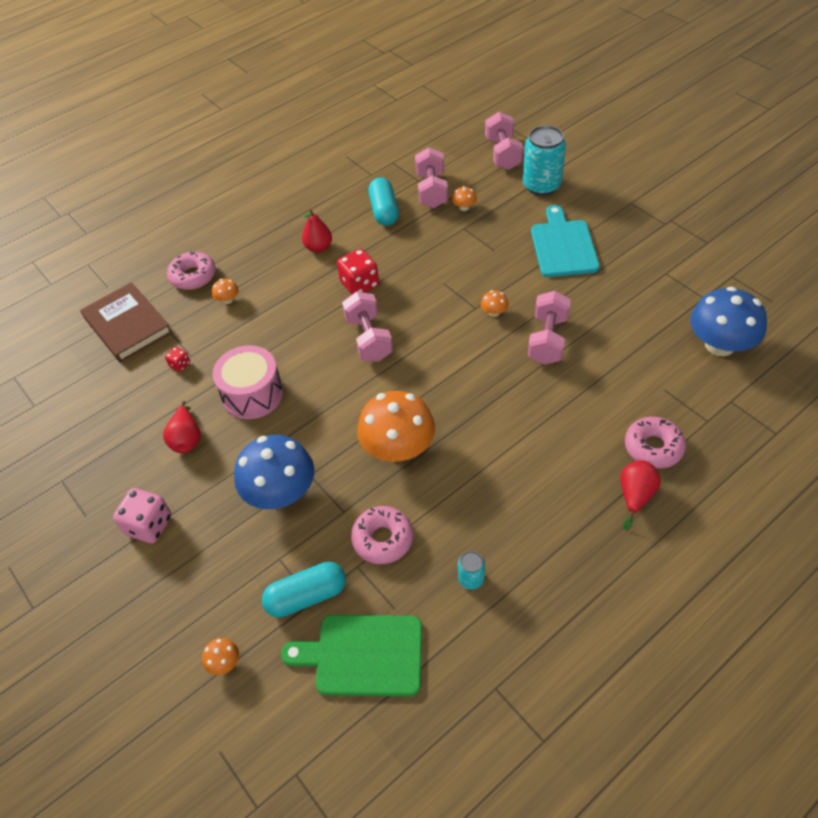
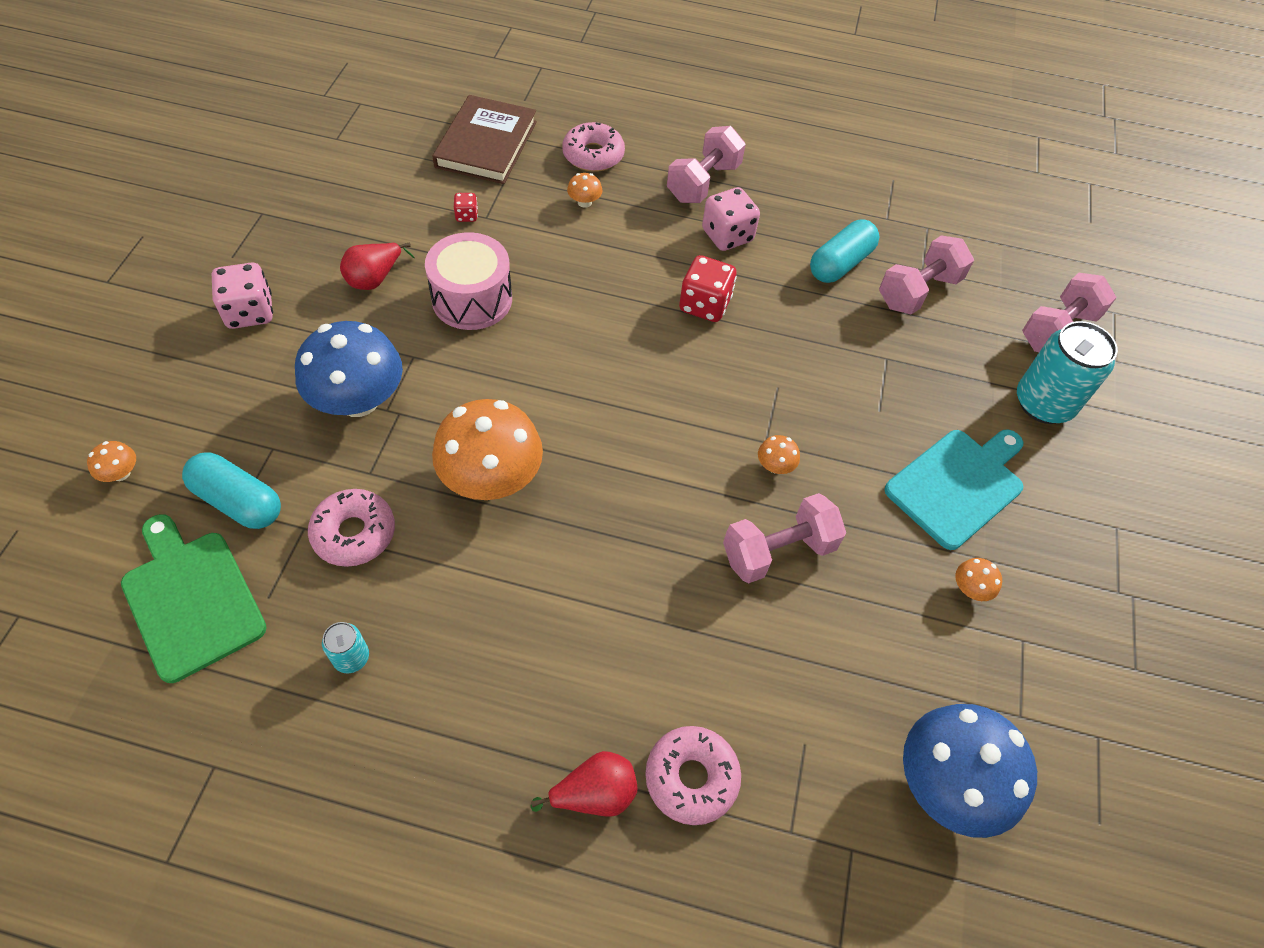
camera: 45 degrees right, 5 degrees up
(318, 247) = (727, 236): red pear -> pink dice
(369, 339) = (630, 359): pink dumbbell -> pink dumbbell (703, 182)
(464, 207) = (922, 340): orange mushroom -> orange mushroom (970, 588)

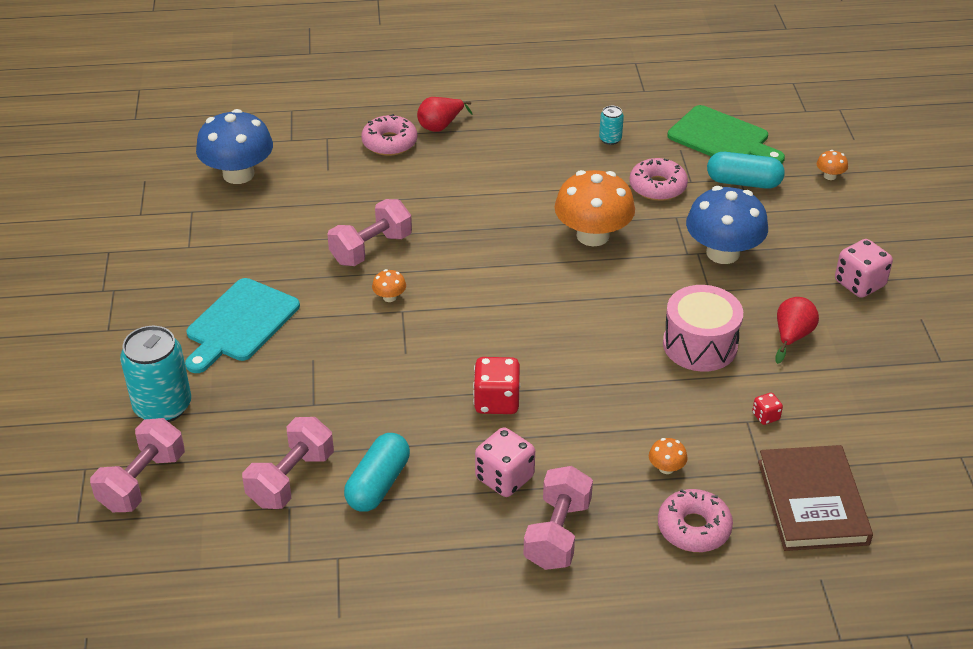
camera: 165 degrees right, 15 degrees down
(970, 588) = (227, 264): orange mushroom -> none

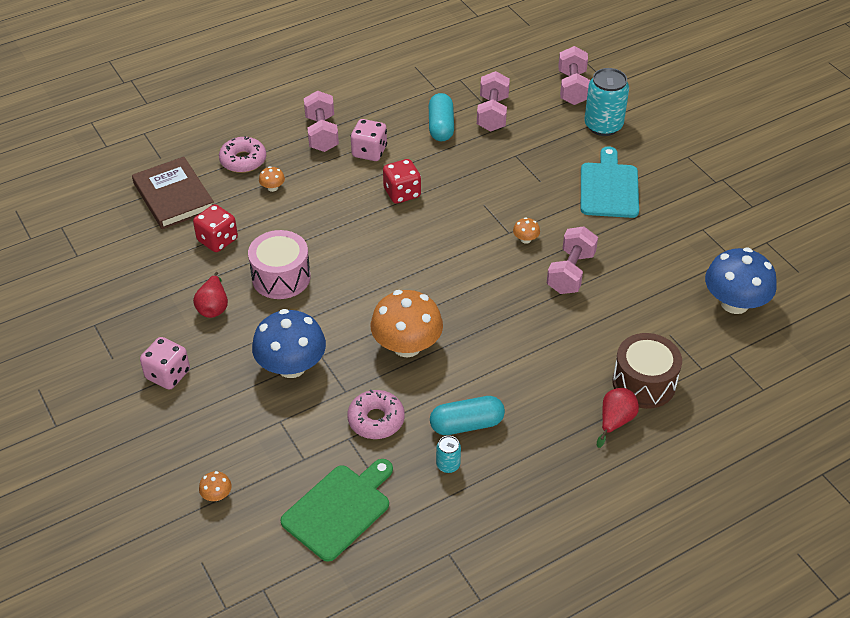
camera: 155 degrees right, 5 degrees up
(389, 143) = (644, 383): pink donut -> brown drum
(722, 138) = (339, 509): green cutting board -> green cutting board turned 120 degrees clockwise
(743, 182) = (298, 455): turquoise capsule -> turquoise capsule (466, 424)
(765, 416) = (217, 240): red dice -> red dice, size x1.98

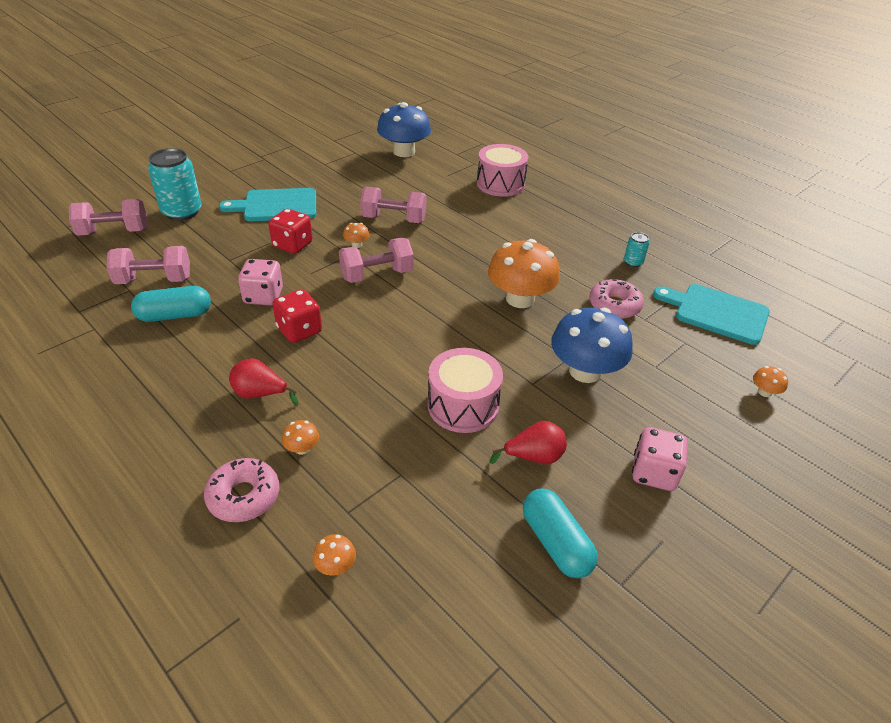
camera: 105 degrees left, 5 degrees down
(173, 196) = (335, 566): brown book -> orange mushroom
(217, 240) = (417, 484): red dice -> red dice (292, 245)
(321, 134) = (183, 420): pink dumbbell -> pink dumbbell (377, 275)
(339, 509) = (717, 313): green cutting board -> turquoise cutting board
(369, 152) = (223, 368): pink dice -> pink dice (263, 296)
(466, 424) = (588, 257): turquoise capsule -> turquoise capsule (555, 543)
(615, 421) = (543, 194): red pear -> red pear (260, 394)
(644, 383) = (500, 184): brown drum -> pink drum

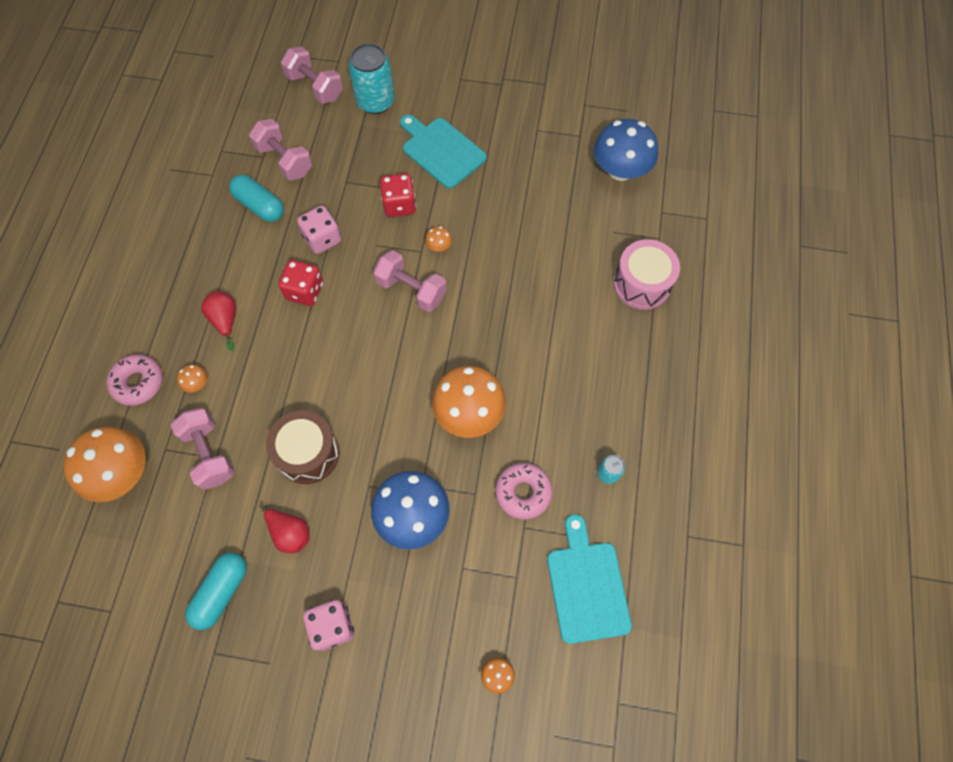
camera: 55 degrees right, 25 degrees up
(335, 566) = (122, 473): orange mushroom -> orange mushroom, size x2.44
(394, 219) = (500, 244): pink dumbbell -> pink dumbbell (209, 454)
(463, 405) = (308, 453): pink drum -> brown drum

